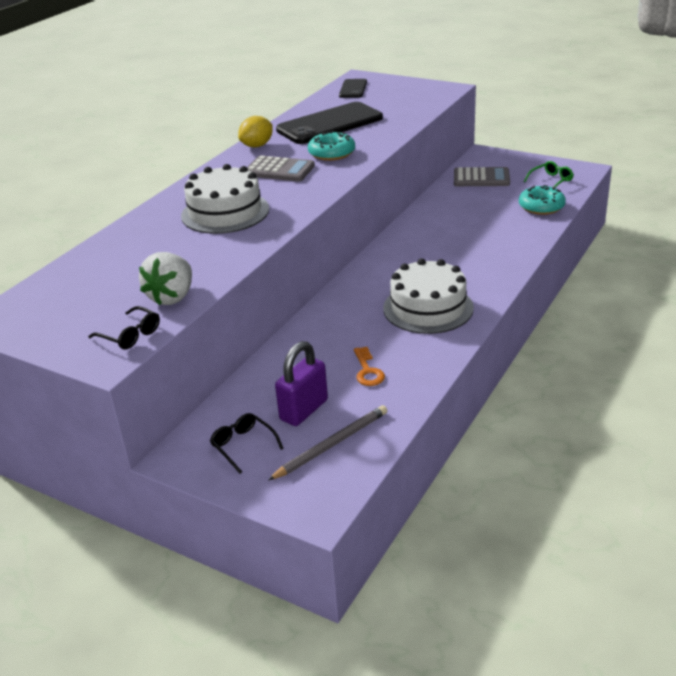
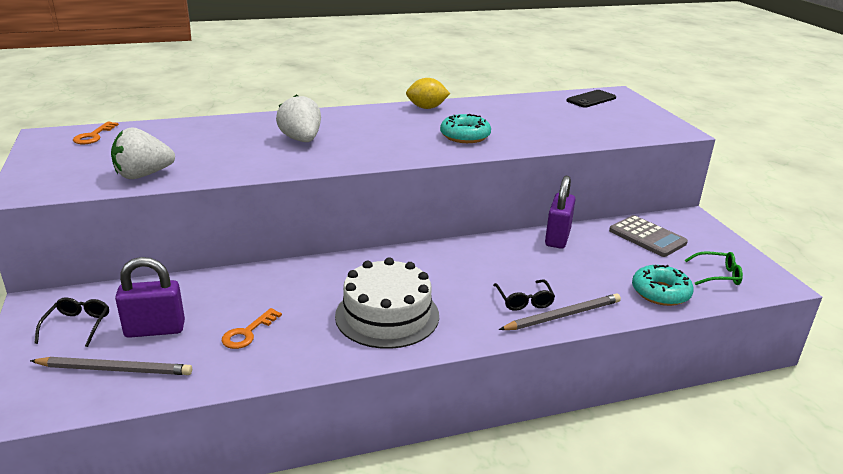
camera: 40 degrees right, 5 degrees down
(39, 298) = (93, 136): none -> orange key
(130, 335) = (69, 184): black glasses -> black glasses (524, 300)
(225, 212) = (301, 140): white cake -> white strawberry
(279, 170) = (401, 130): grey calculator -> none
(329, 124) = (513, 116): black phone -> none
(435, 206) = (557, 238): none -> purple padlock
(518, 248) = (563, 315): none -> grey pencil

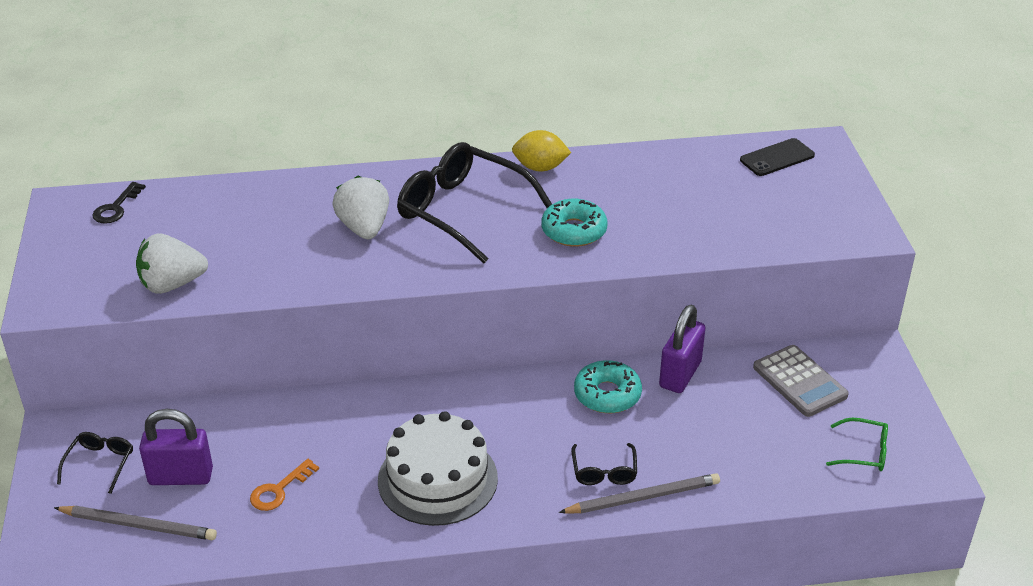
camera: 10 degrees right, 10 degrees up
(93, 136) = (116, 208): orange key -> black key
(376, 129) = (463, 211): none -> black glasses
(660, 292) = (777, 473): turquoise donut -> turquoise donut (607, 394)

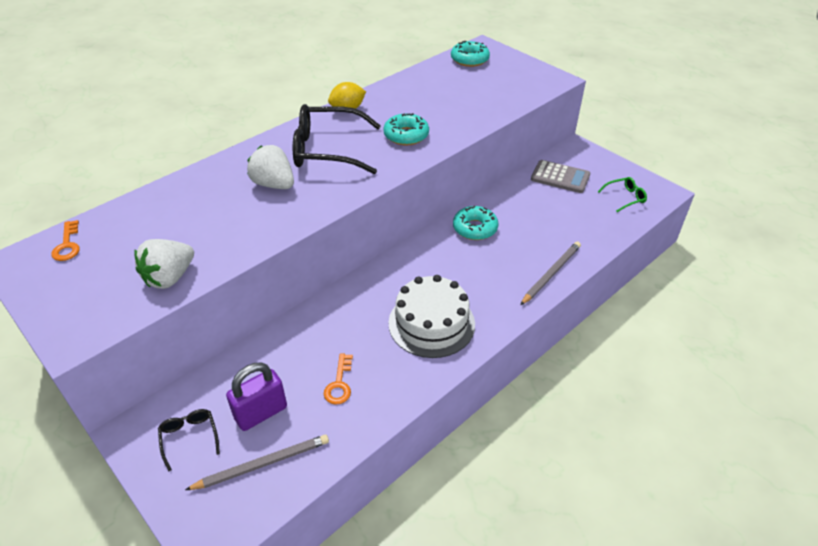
camera: 35 degrees left, 5 degrees up
(116, 208) = (67, 245): black key -> orange key
(604, 471) = (517, 270): black glasses -> none
(680, 374) = (500, 200): purple padlock -> none
(777, 158) = (469, 59): black phone -> turquoise donut

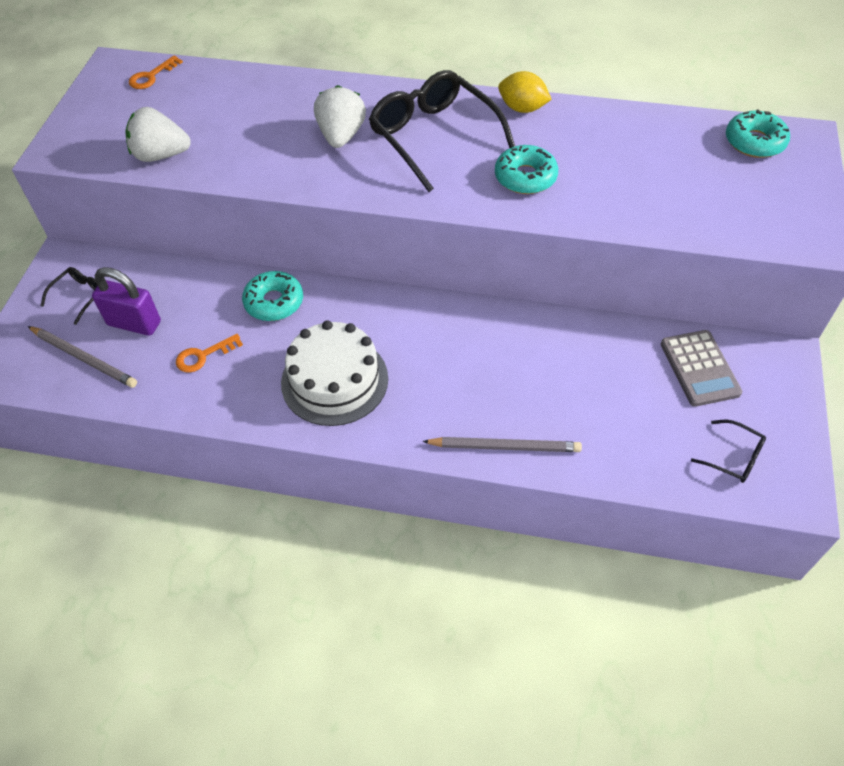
camera: 55 degrees right, 10 degrees up
(475, 228) = (514, 337): turquoise donut -> turquoise donut (274, 302)
(625, 197) = (733, 457): green glasses -> black glasses

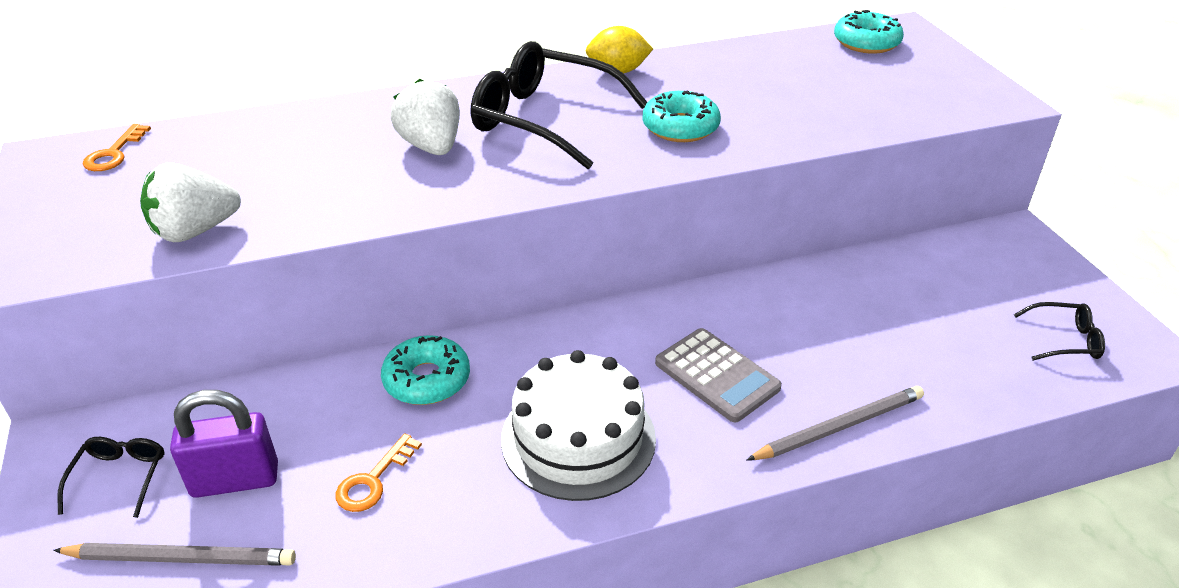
camera: 30 degrees left, 15 degrees down
(699, 368) = (955, 272): grey calculator -> grey calculator (717, 375)

